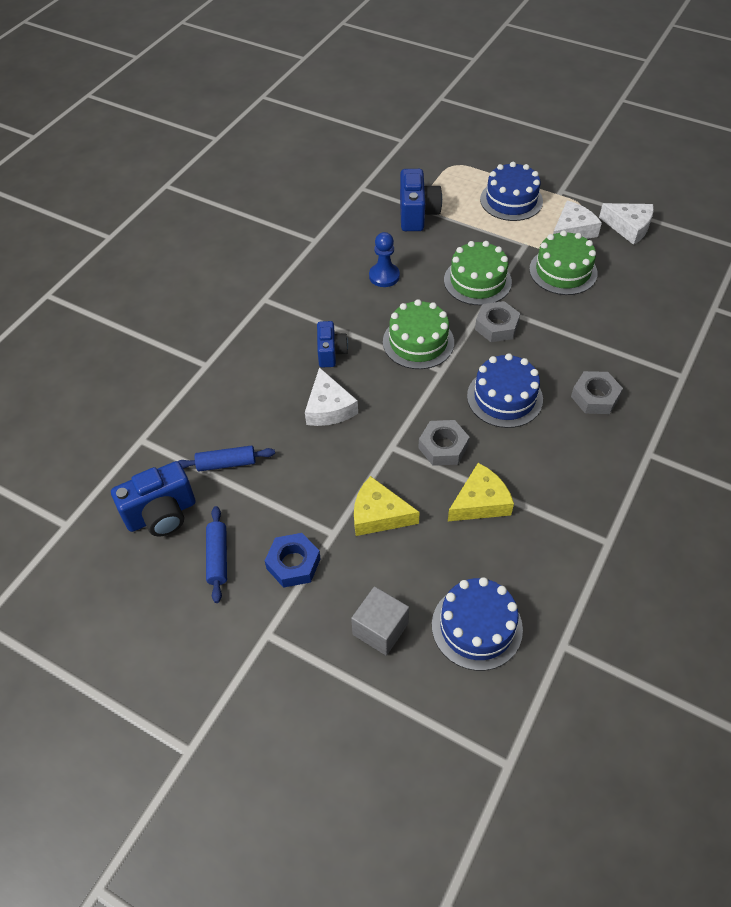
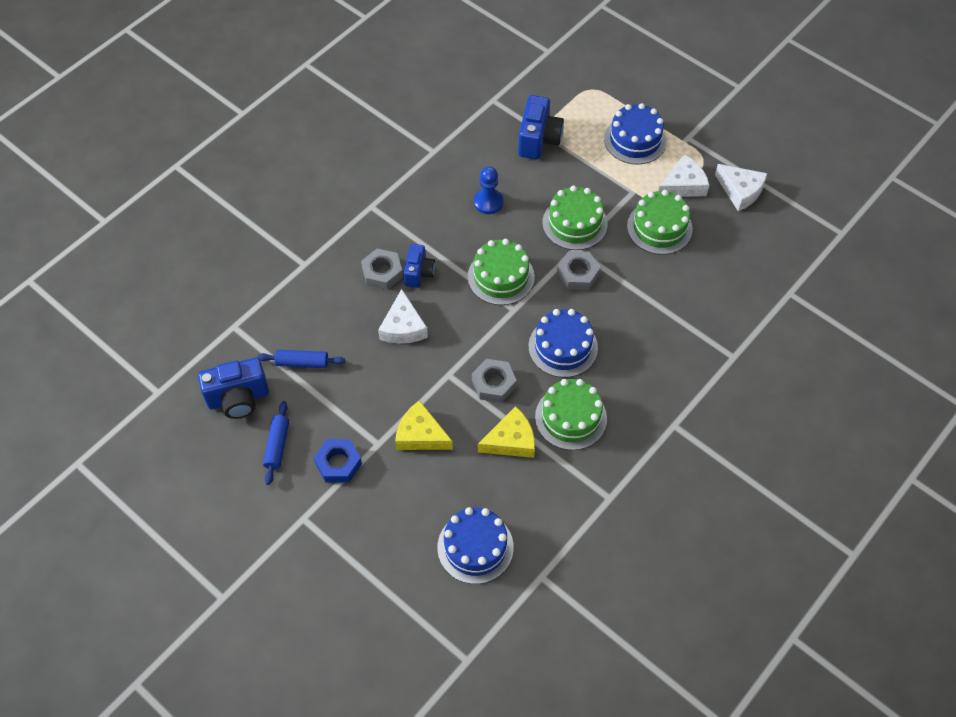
camera: 10 degrees right, 5 degrees up
(380, 629) = (396, 533): grey cube -> none
(537, 466) = (571, 417): none -> green cake
(595, 397) = (645, 362): grey nut -> grey nut (382, 273)

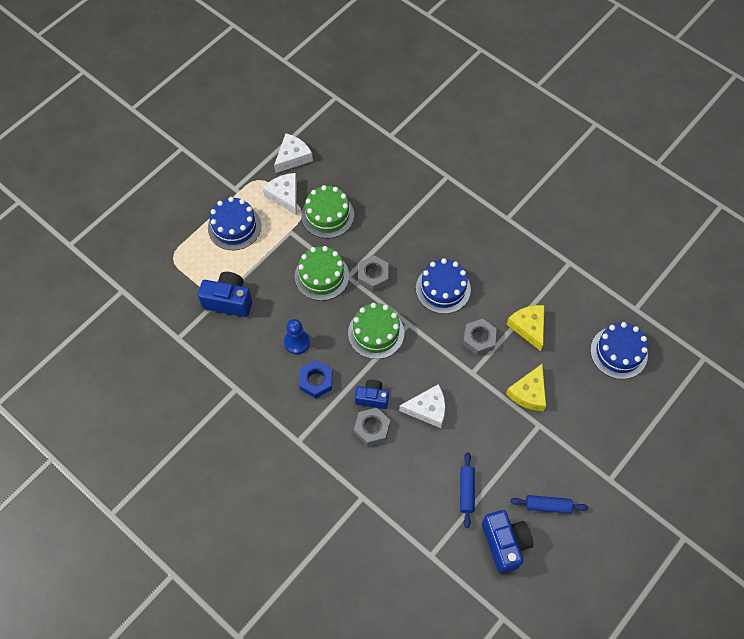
camera: 90 degrees left, 5 degrees up
(338, 463) = (559, 455): blue nut -> blue nut (316, 381)
(571, 417) = (505, 285): green cake -> none

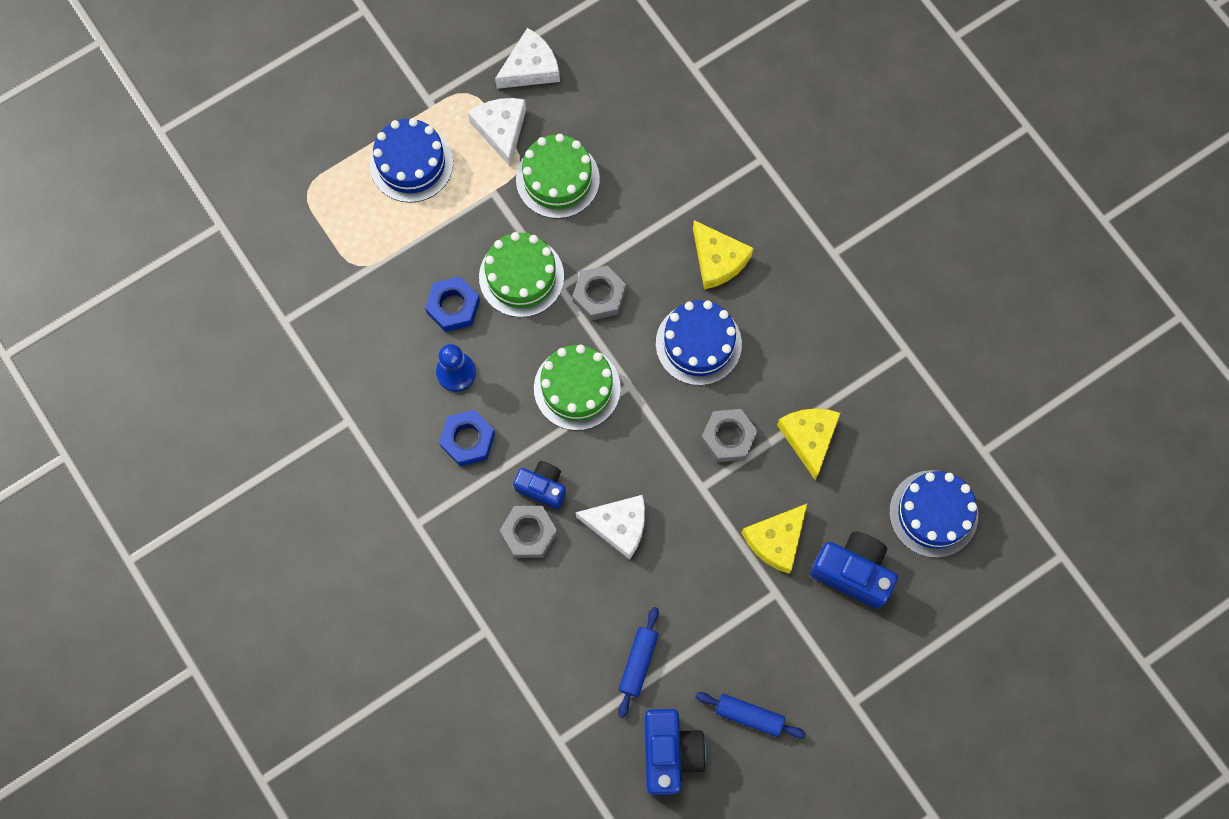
camera: 15 degrees right, 10 degrees up
(228, 301) = (372, 281): blue camera -> blue camera (853, 572)
(284, 303) = (453, 307): none -> blue nut
(439, 238) = (718, 260): none -> yellow cheese

